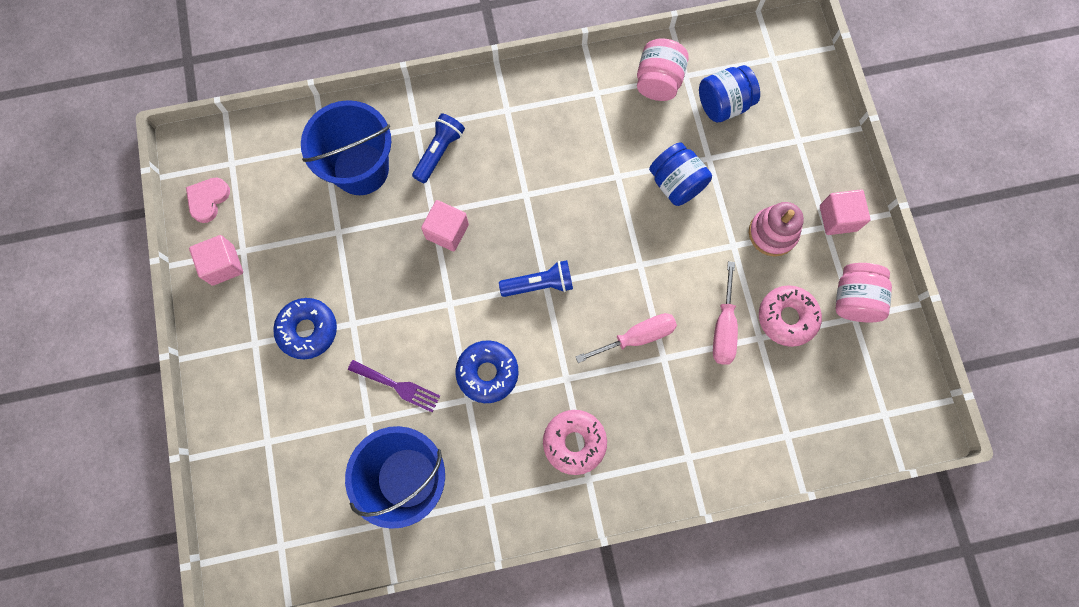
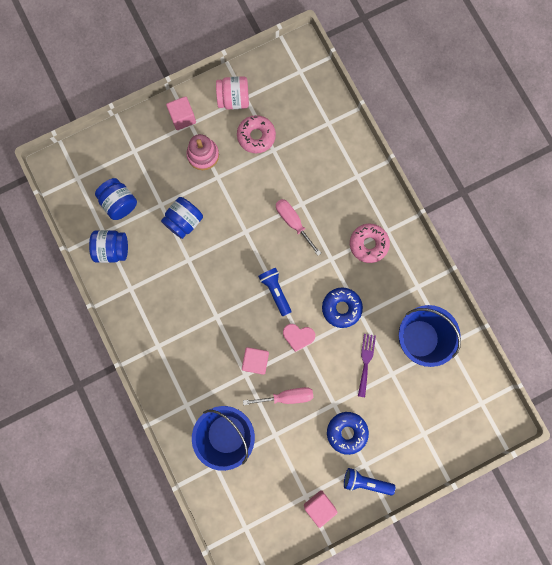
camera: 105 degrees left, 5 degrees up
(208, 200) = (276, 535): pink heart -> pink heart (298, 336)
(439, 152) = (200, 383): blue flashlight -> blue flashlight (365, 481)
(658, 81) = (112, 249): pink jar -> blue jar
(723, 328) = (273, 172): pink screwdriver -> pink screwdriver (287, 396)

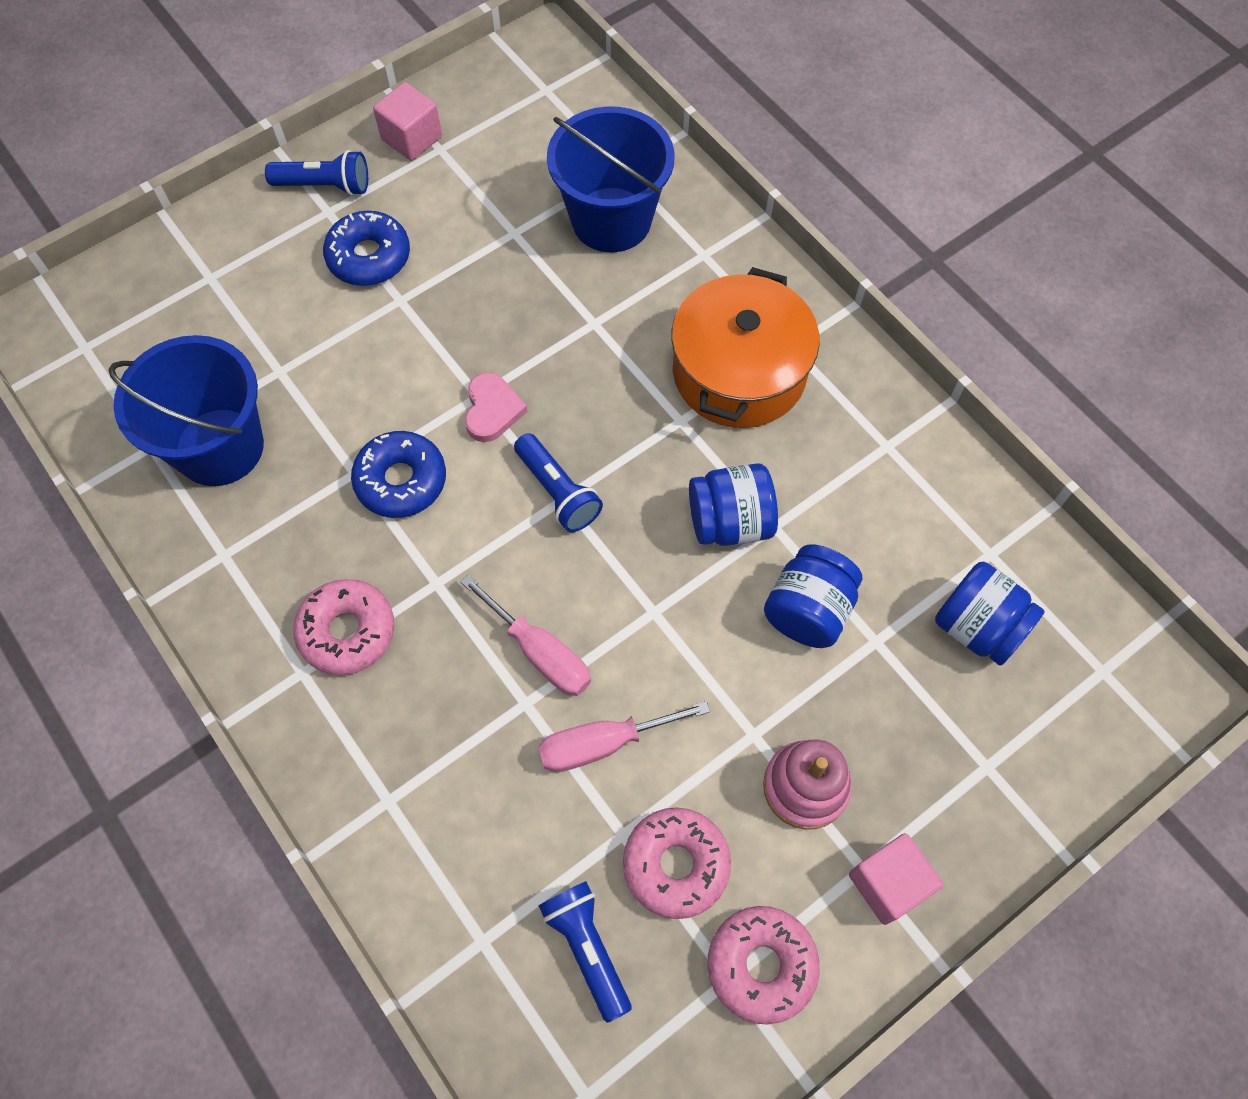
camera: 170 degrees right, 15 degrees down
(112, 249) = (956, 520): blue jar -> blue jar (730, 522)
(185, 336) = (739, 372): none -> orange pot
(234, 99) = (761, 965): pink jar -> pink donut
(255, 361) = (577, 350): pink cube -> none
(287, 396) = (500, 298): pink screwdriver -> pink screwdriver (603, 743)
(292, 115) = (587, 948): none -> blue flashlight
(298, 336) = (492, 410): pink heart -> pink heart turned 90 degrees clockwise
(366, 362) = (338, 385): purple fork -> none

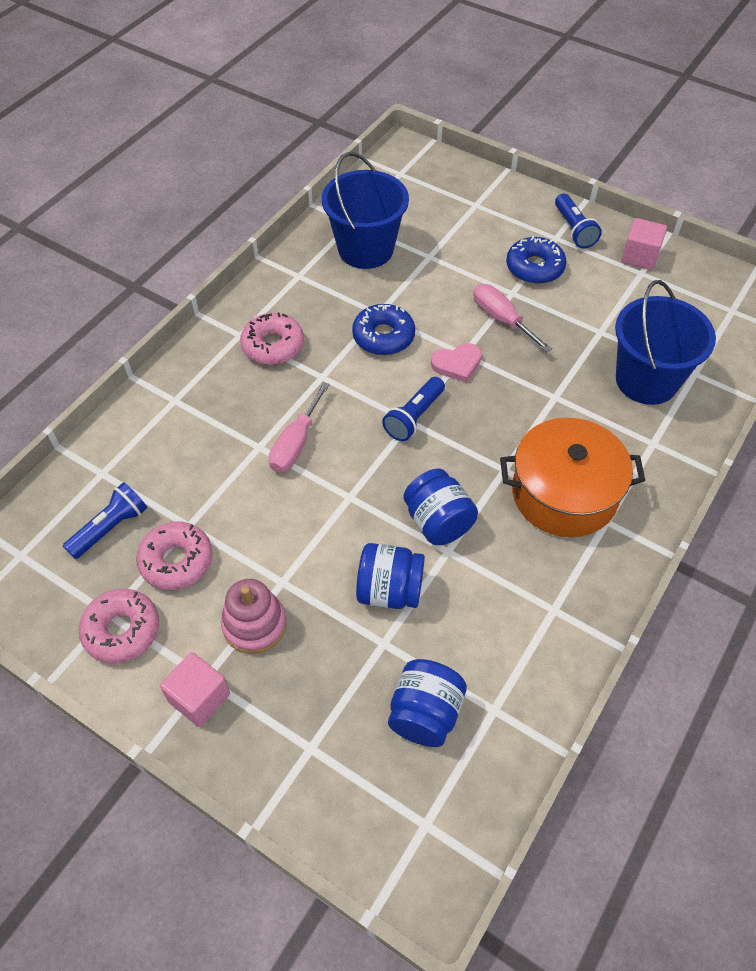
camera: 70 degrees right, 10 degrees down
(603, 743) = (246, 496): pink screwdriver -> pink screwdriver (502, 319)

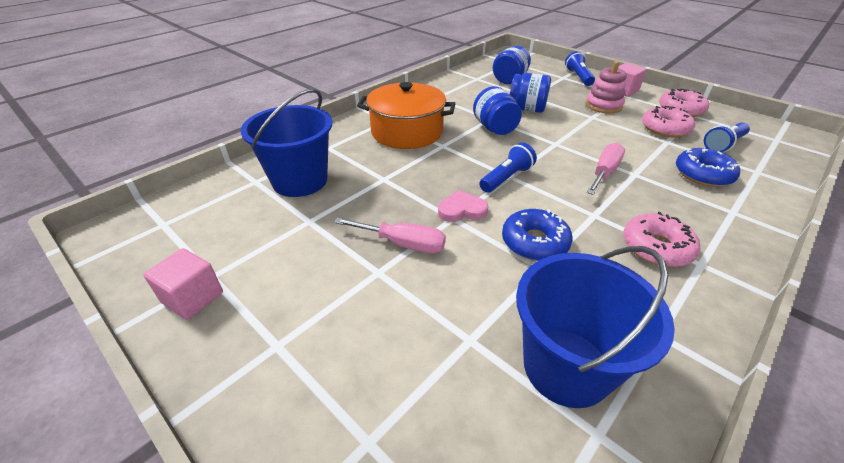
camera: 170 degrees left, 15 degrees down
(502, 319) = (403, 244): pink screwdriver -> pink screwdriver turned 45 degrees counterclockwise
(534, 267) = (334, 301): blue donut -> blue donut (703, 174)
(574, 230) = (241, 356): blue flashlight -> blue flashlight (578, 77)

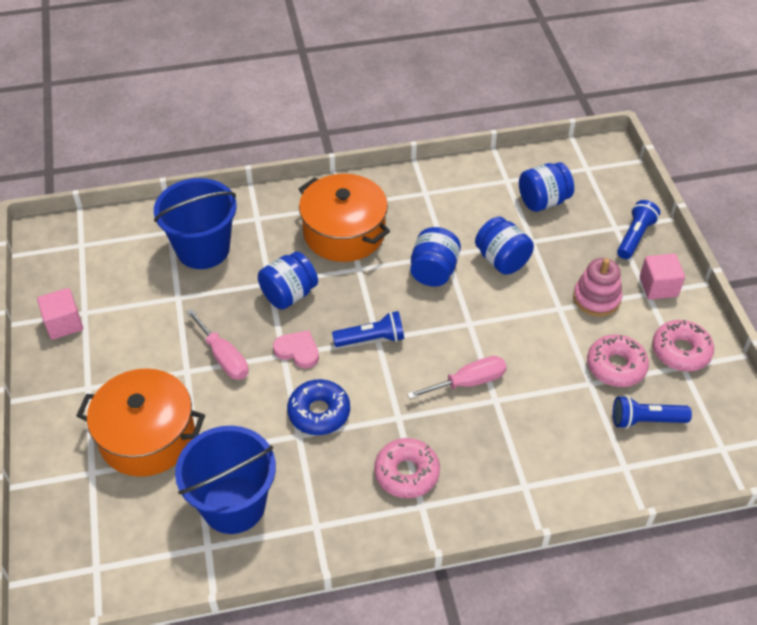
camera: 35 degrees right, 10 degrees up
(398, 355) = (147, 436): none -> orange pot
(409, 179) = (289, 294): none -> blue jar
(703, 174) = (561, 438): blue donut -> none

